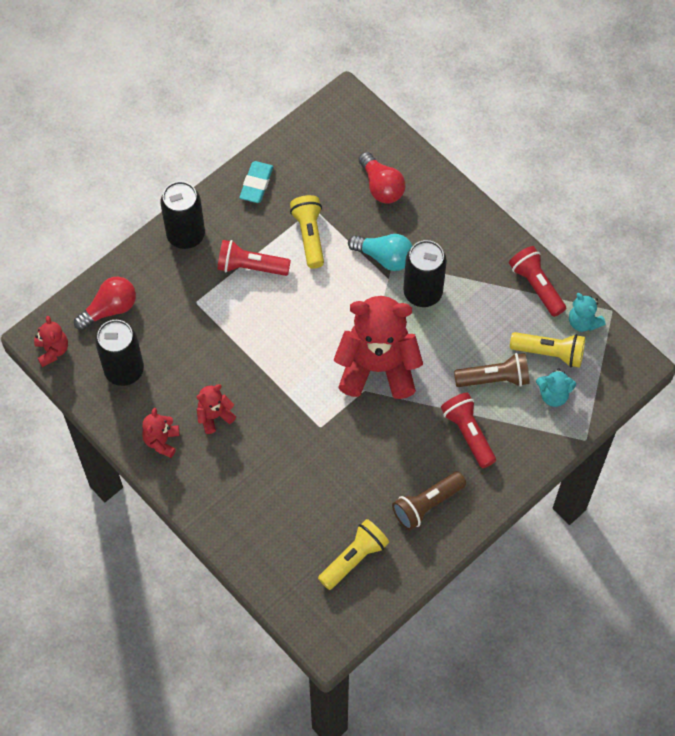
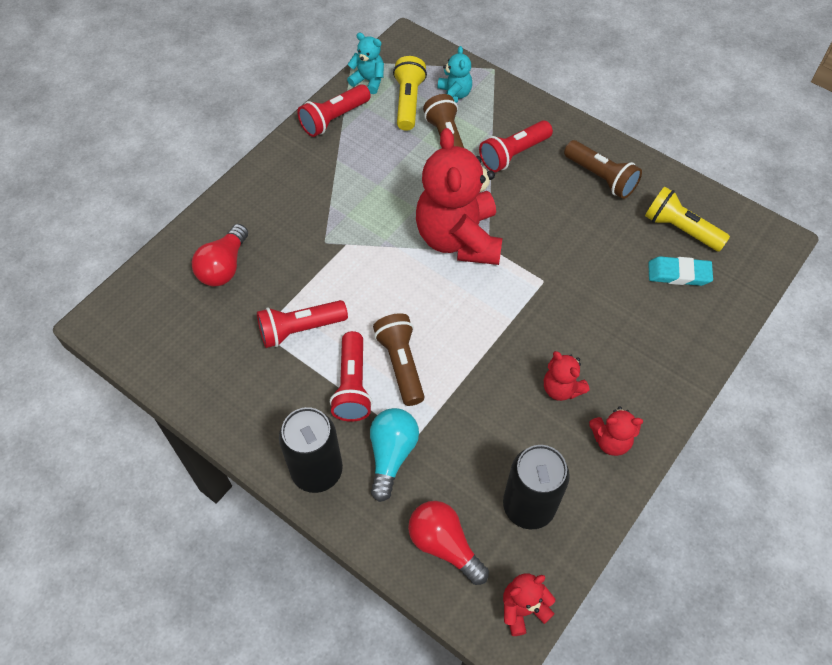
camera: 100 degrees left, 5 degrees down
(256, 184) = (231, 400): turquoise eraser -> turquoise eraser (678, 274)
(262, 303) = (401, 364): none -> brown flashlight
(309, 236) = (300, 329): yellow flashlight -> red flashlight
(381, 186) = (224, 267): red light bulb -> red light bulb turned 150 degrees clockwise
(384, 257) = (319, 251): turquoise light bulb -> turquoise light bulb (391, 455)
(422, 293) = (358, 211): black can -> none
(583, 322) = (368, 81): turquoise teddy bear -> turquoise teddy bear turned 105 degrees counterclockwise

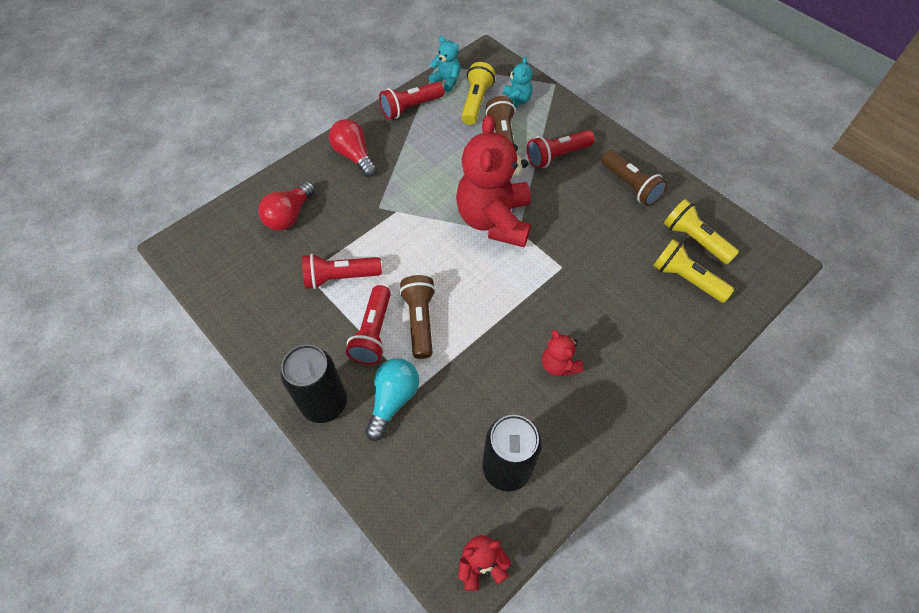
camera: 10 degrees right, 0 degrees up
(444, 545) = (422, 490): red light bulb -> red light bulb (354, 156)
(611, 440) = (595, 420): red teddy bear -> none
(678, 274) = (686, 279): turquoise eraser -> yellow flashlight

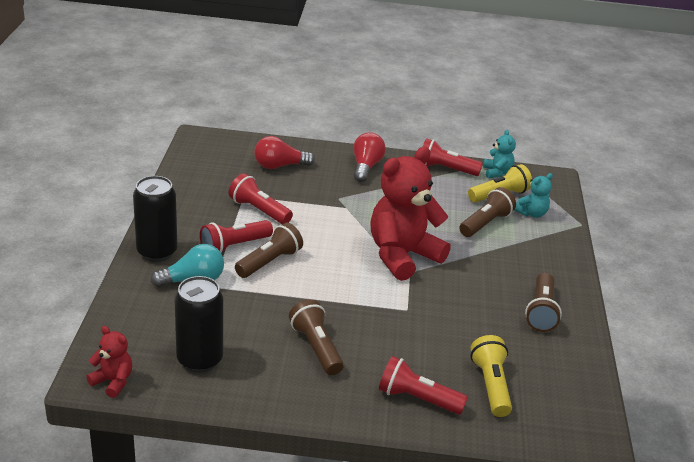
camera: 45 degrees right, 25 degrees down
(557, 156) = (510, 259): red flashlight -> red flashlight (417, 399)
(558, 365) = (316, 347): red teddy bear -> brown flashlight
(694, 240) = (539, 374): yellow flashlight -> none

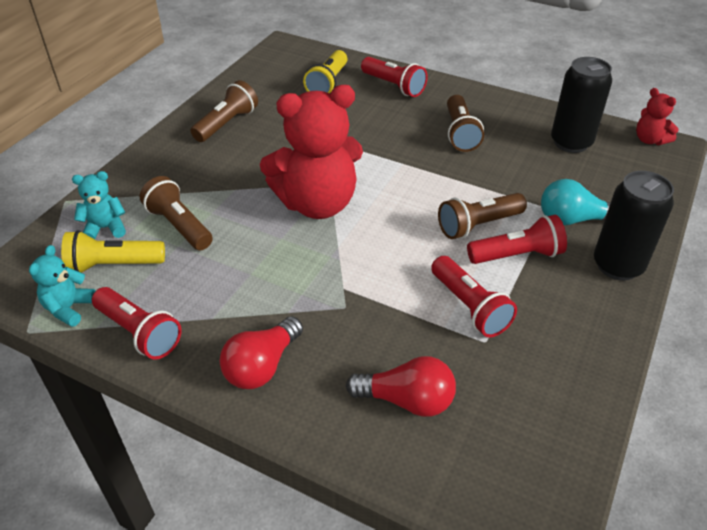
camera: 155 degrees left, 10 degrees up
(485, 223) = (179, 226): brown flashlight -> brown flashlight turned 75 degrees clockwise

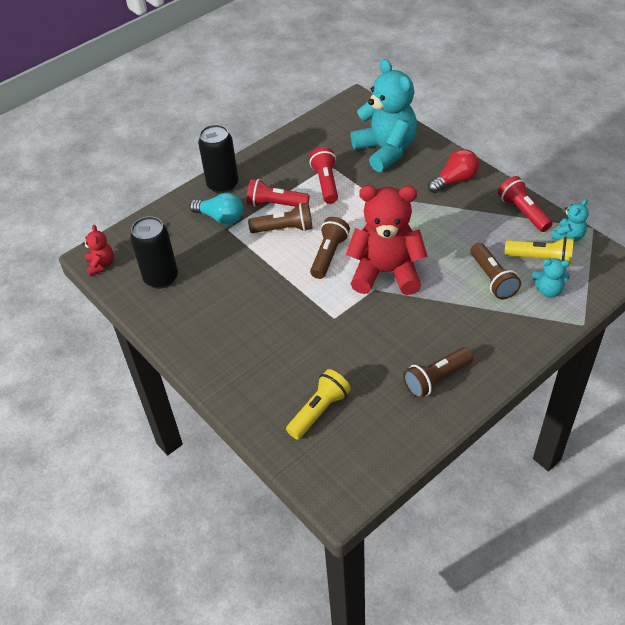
camera: 155 degrees left, 5 degrees up
(394, 86) = (257, 388): red flashlight -> none
(407, 400) = (386, 150): red light bulb -> turquoise teddy bear
(460, 133) = (238, 311): brown flashlight -> brown flashlight (329, 255)

